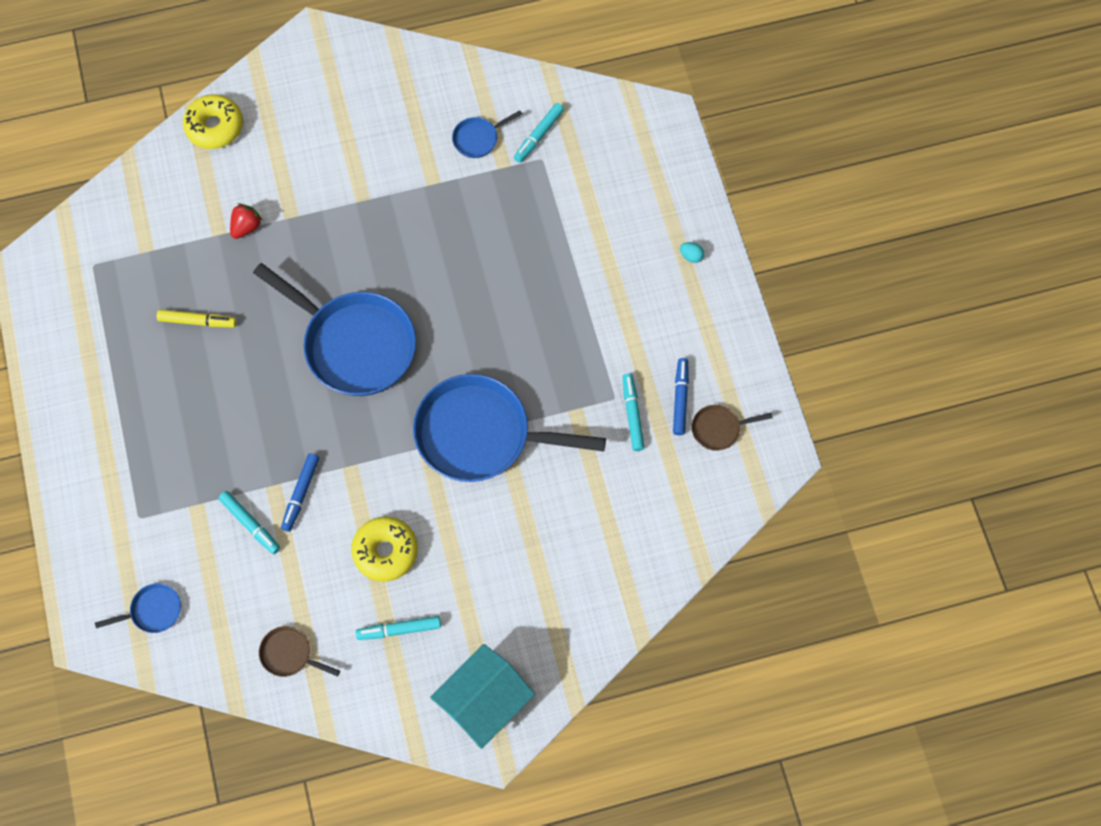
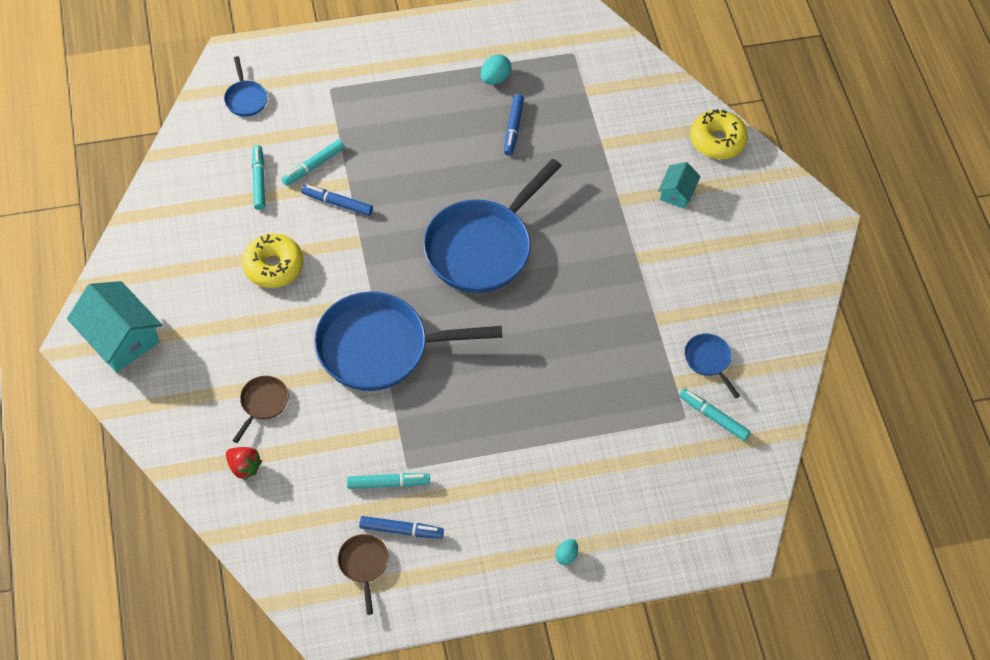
camera: 90 degrees right, 10 degrees down
(128, 343) = (495, 78): none -> turquoise egg
(197, 321) = (513, 128): yellow marker -> blue marker
(246, 227) = (609, 164): red strawberry -> red strawberry (244, 467)
(281, 164) = (677, 192): none -> turquoise house
(289, 654) = (190, 193): brown pan -> brown pan (263, 403)
(399, 629) = (198, 274): turquoise marker -> turquoise marker (259, 181)
(480, 434) = (380, 347): blue pan -> blue pan turned 105 degrees counterclockwise

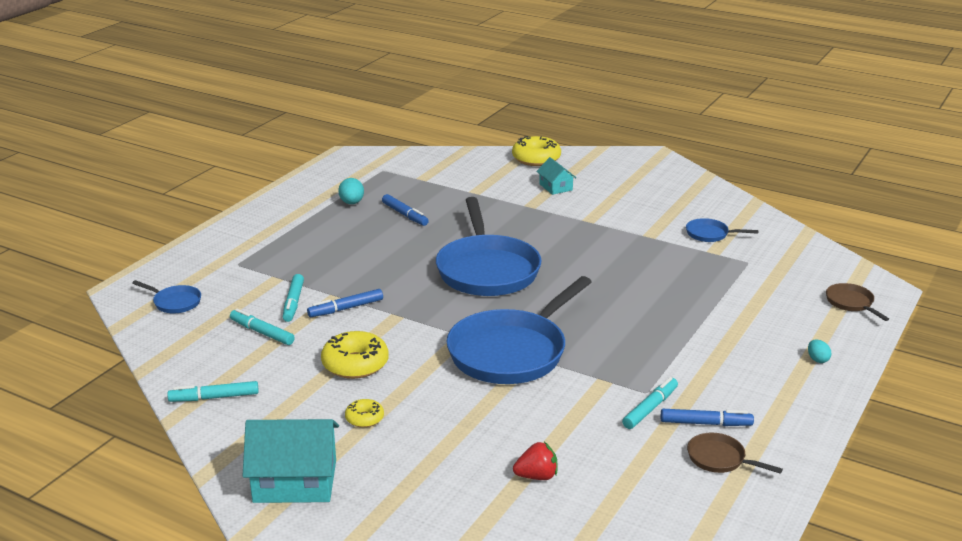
camera: 45 degrees left, 30 degrees down
(217, 322) = (364, 418): none -> yellow donut
(263, 403) = (484, 434): brown pan -> brown pan (851, 303)
(401, 530) = (705, 423): blue marker -> blue marker turned 45 degrees clockwise
(713, 417) = (760, 252): turquoise marker -> turquoise marker (214, 397)

